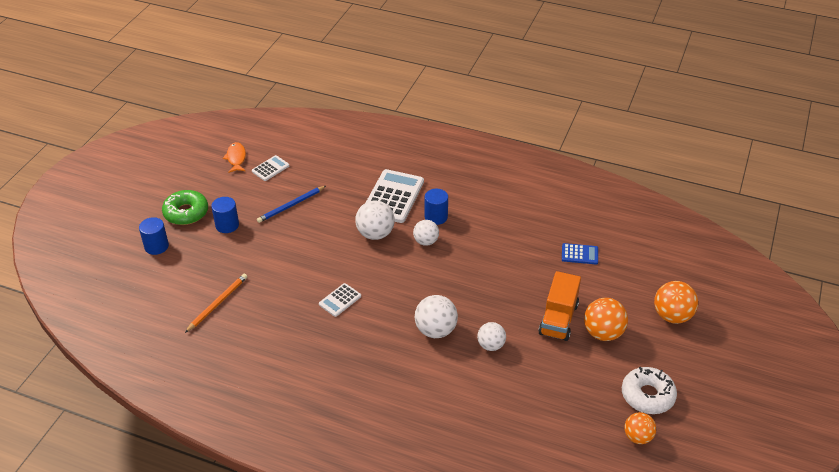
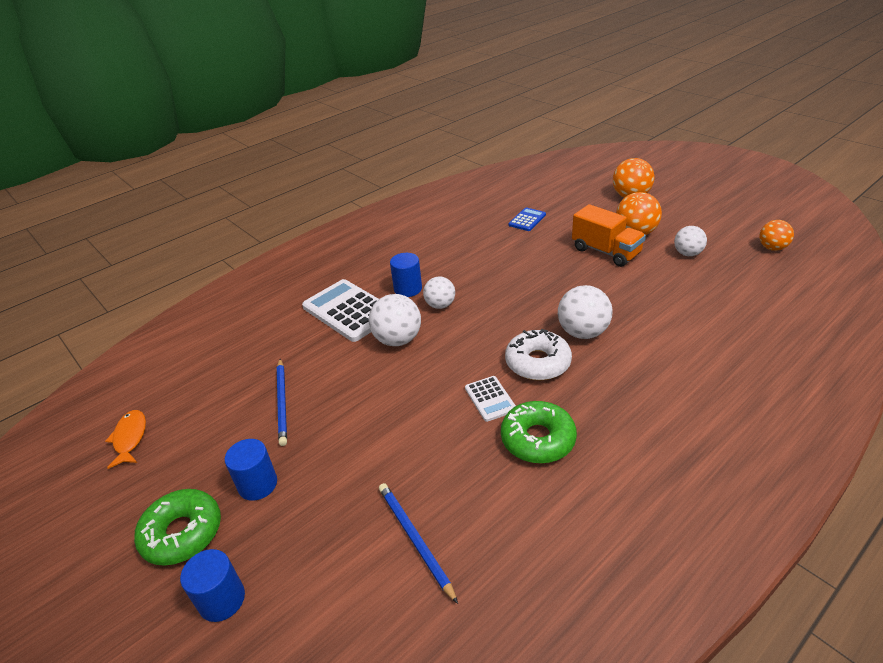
camera: 60 degrees left, 5 degrees down
(218, 303) = (415, 539): orange pencil -> blue pencil
(236, 158) = (130, 438): orange fish -> orange fish turned 60 degrees clockwise
(270, 168) = (191, 406): white calculator -> none
(314, 334) = (538, 439): none -> green donut
(491, 345) = (623, 300): white ball -> white ball (687, 254)
(647, 395) = (722, 231): white donut -> white donut (537, 362)

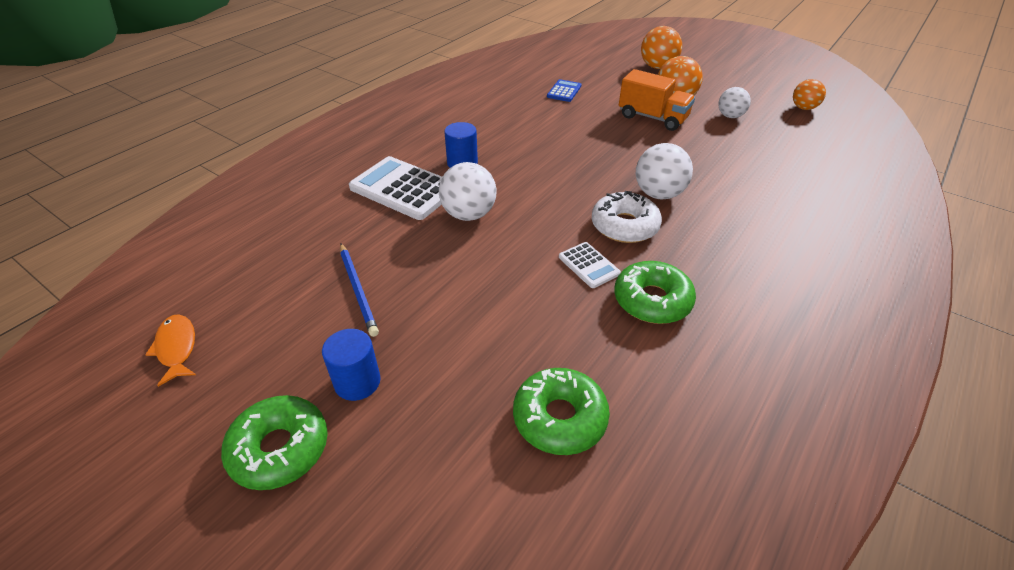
camera: 15 degrees left, 5 degrees up
(222, 600) = (355, 518): blue cylinder -> none
(415, 539) = (559, 418): blue pencil -> green donut
(440, 305) = (503, 177): white ball -> none

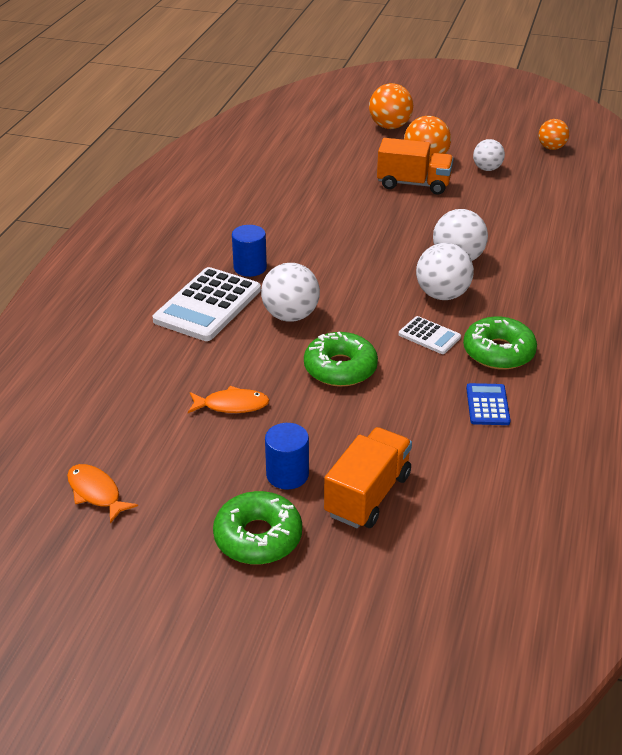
camera: 20 degrees left, 5 degrees down
(358, 290) = (232, 405): blue pencil -> orange fish
(404, 189) = (208, 305): white calculator -> white calculator turned 75 degrees counterclockwise
(421, 432) = (367, 495): none -> orange truck
(559, 418) = (471, 456): green donut -> green donut (340, 368)
(564, 91) = (307, 171): blue calculator -> blue calculator (487, 405)
(624, 226) = (442, 295): white donut -> white ball

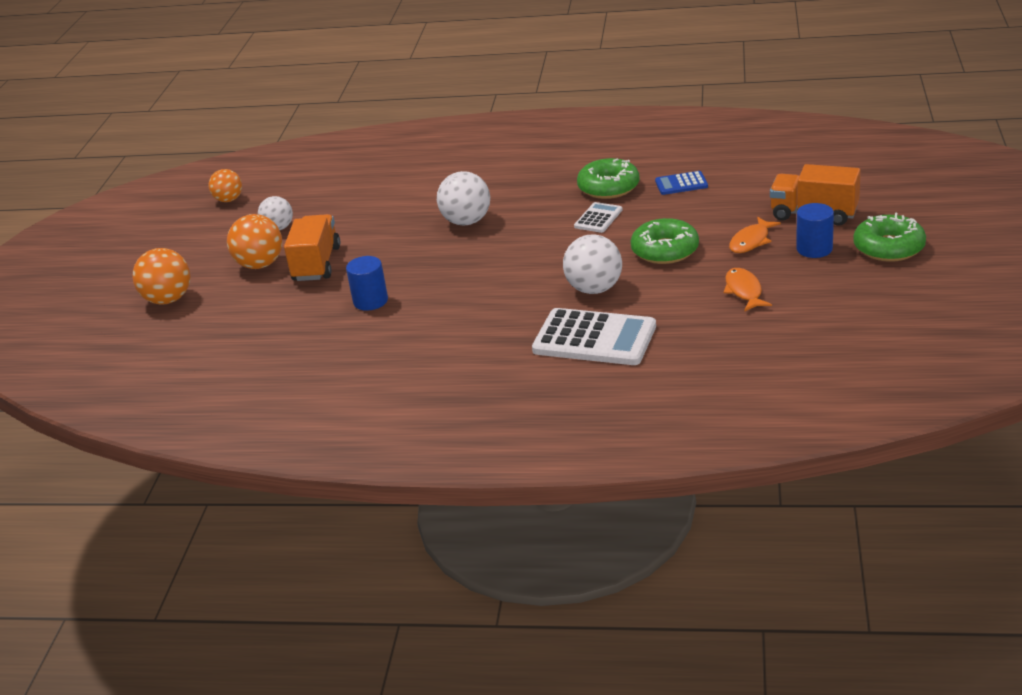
camera: 95 degrees left, 5 degrees down
(96, 493) = (895, 329): orange fish -> orange fish (751, 241)
(250, 268) = (515, 329): blue cylinder -> blue cylinder (370, 301)
(442, 295) = (531, 221): white ball -> none

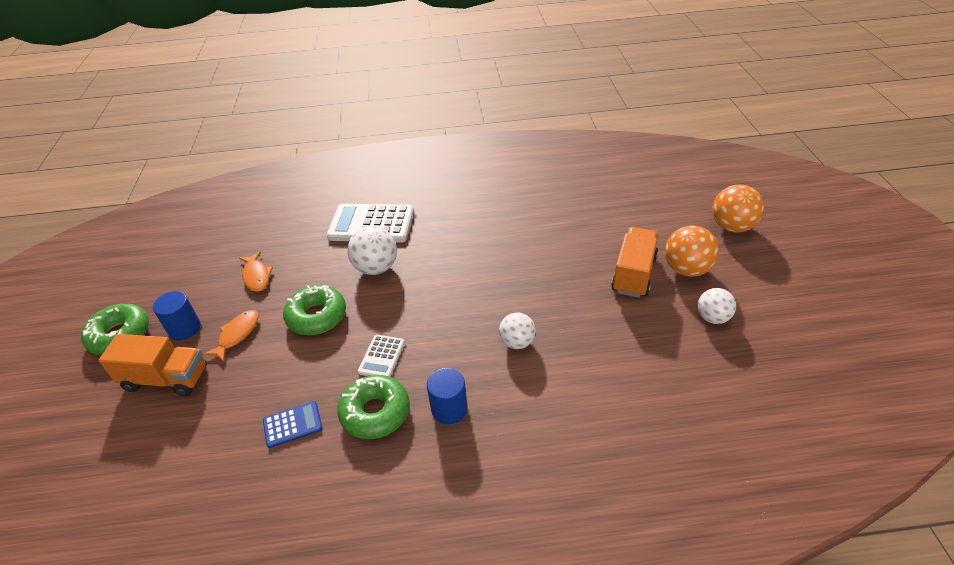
camera: 165 degrees right, 10 degrees up
(229, 200) = (817, 360): orange ball -> none
(316, 264) = (633, 274): orange truck -> orange truck turned 150 degrees counterclockwise
(370, 301) = (557, 240): blue cylinder -> blue cylinder (449, 409)
(466, 221) = (517, 342): white ball -> white ball, size x0.66

